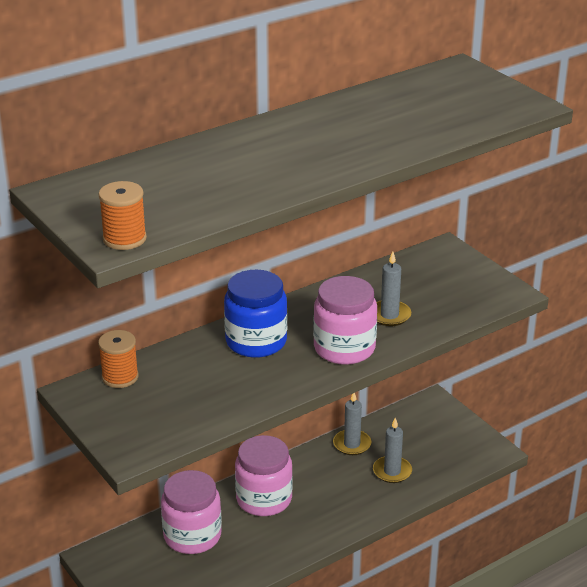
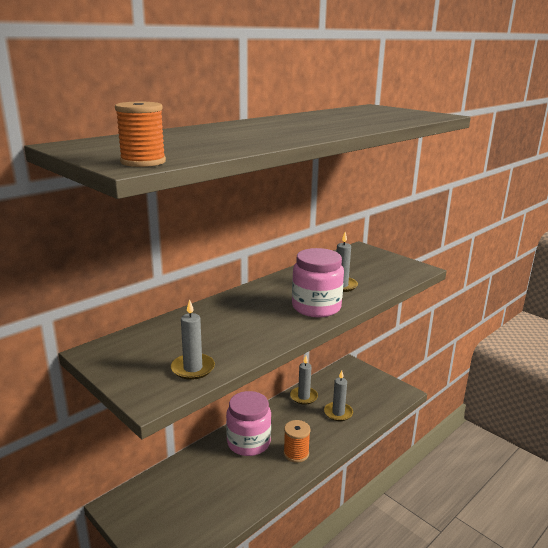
camera: 10 degrees left, 10 degrees down
(120, 377) = (134, 339): orange spool -> orange spool (296, 453)
(179, 422) = (193, 368): none -> grey candle
(192, 536) = (197, 478): pink jar -> none
(256, 341) = (245, 307): blue jar -> none

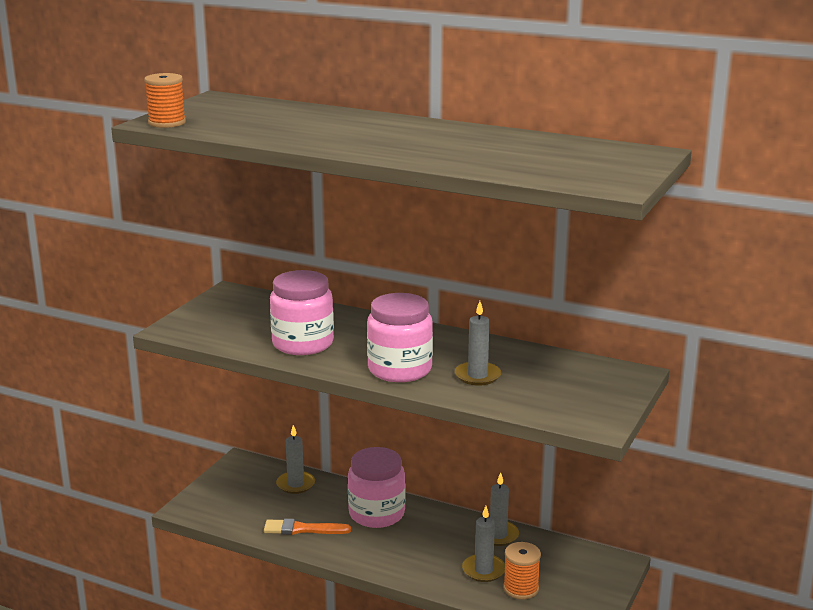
camera: 70 degrees right, 0 degrees up
(193, 368) = (225, 335): grey candle -> grey candle (295, 484)
(243, 335) = (303, 343): none -> pink jar
(246, 488) = (302, 529): none -> orange brush
(296, 453) = (378, 551): orange spool -> orange spool (521, 588)

